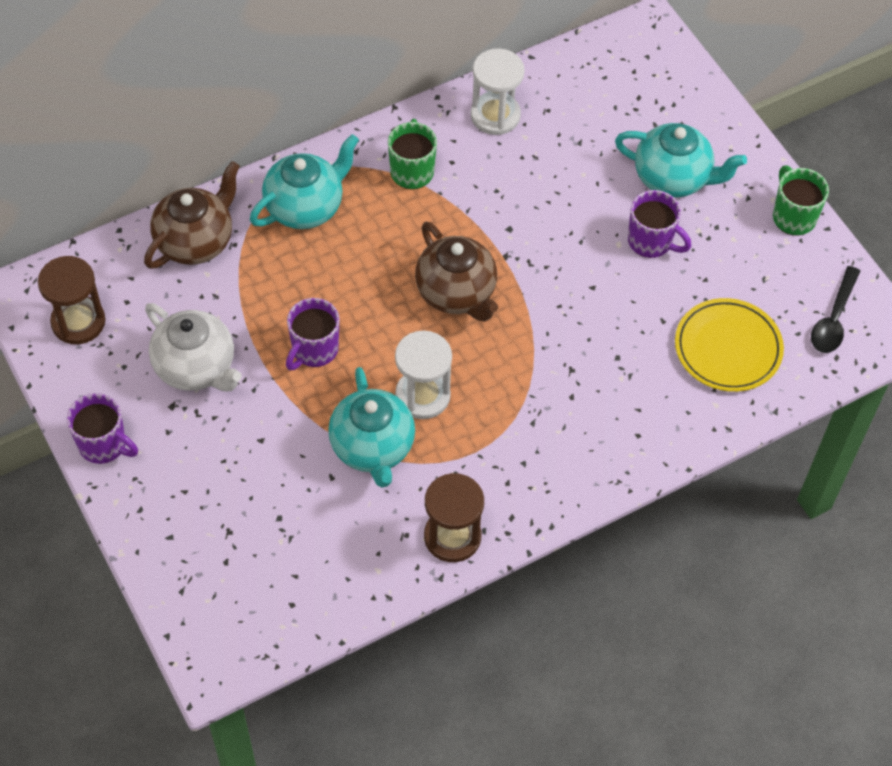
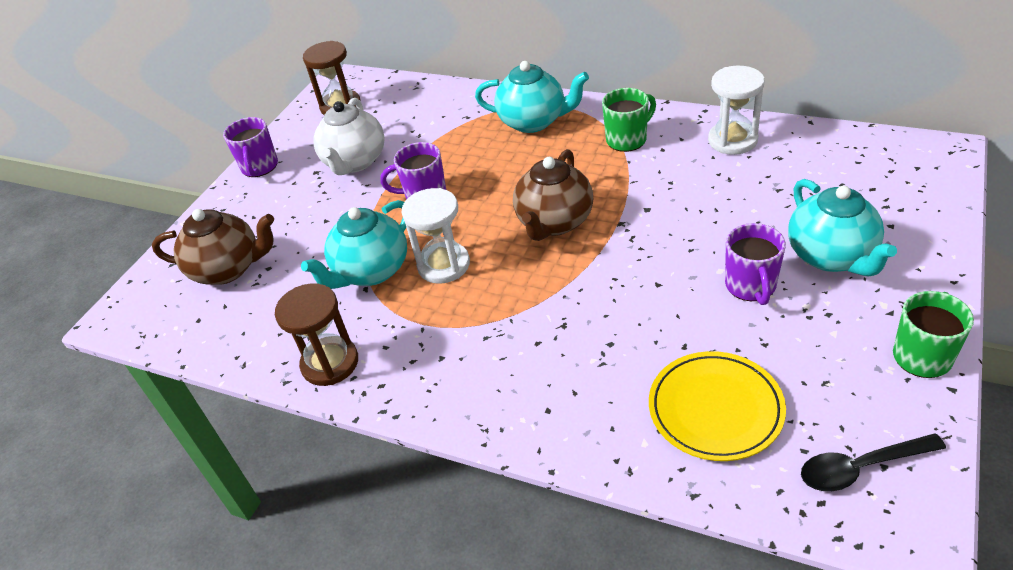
camera: 60 degrees right, 15 degrees down
(196, 241) = (450, 104): brown teapot -> brown teapot (228, 269)

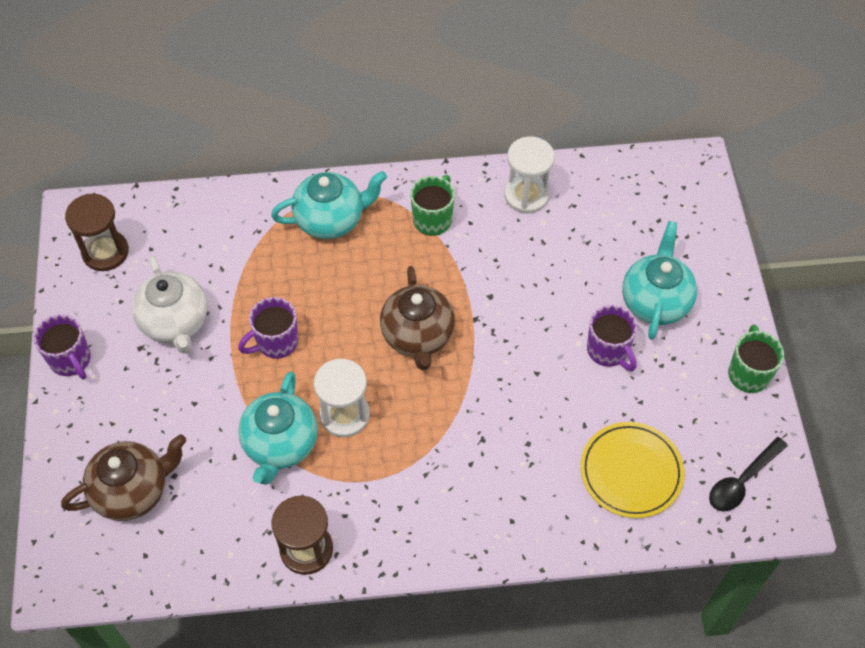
camera: 35 degrees left, 15 degrees up
(832, 256) = (655, 301): turquoise teapot -> turquoise teapot turned 120 degrees counterclockwise

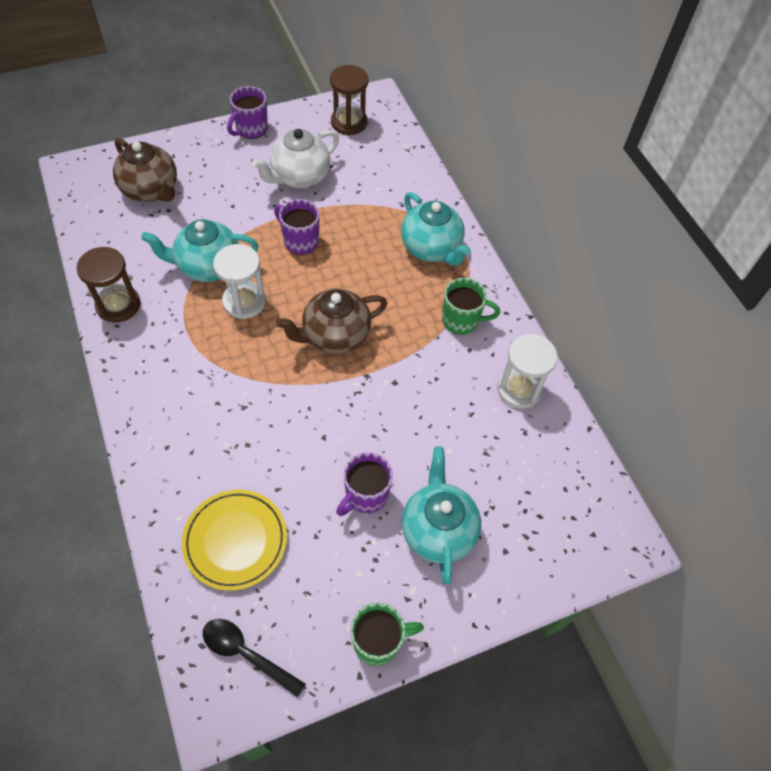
camera: 70 degrees right, 0 degrees up
(655, 301) = (437, 530): turquoise teapot -> turquoise teapot turned 90 degrees counterclockwise

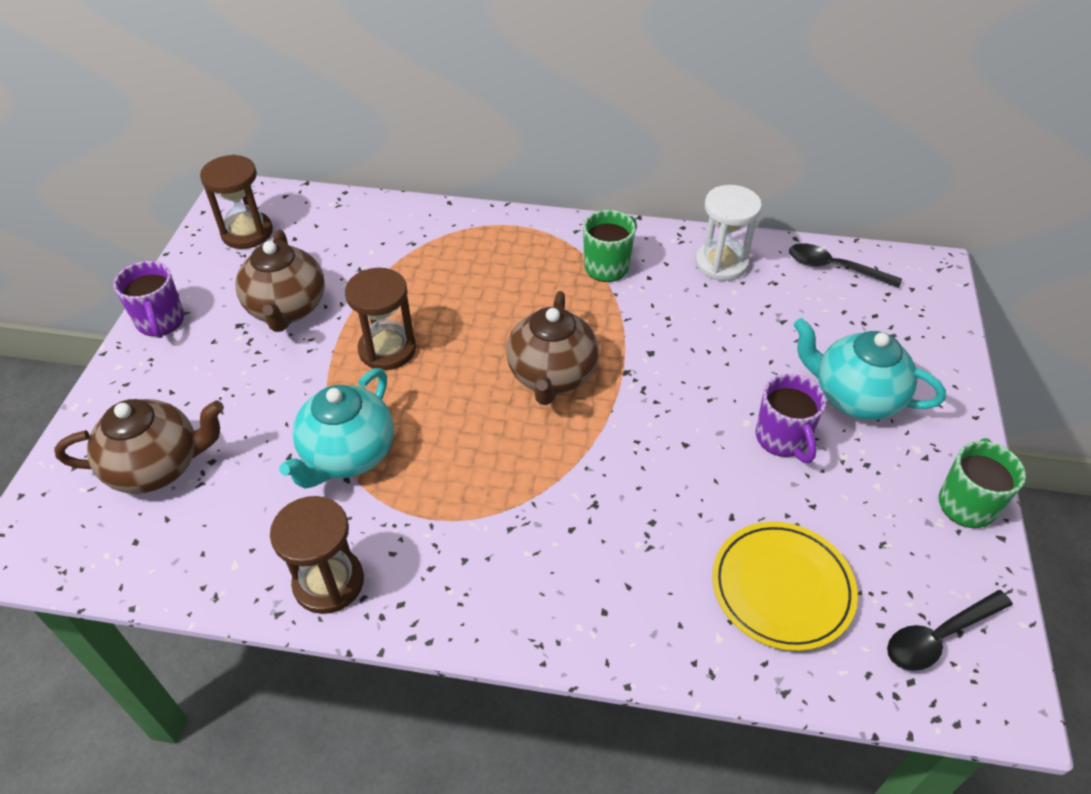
camera: 55 degrees left, 10 degrees down
(244, 301) = (435, 440): white hourglass -> none
(299, 177) = (287, 309): white teapot -> brown teapot
(300, 241) = (387, 349): purple mug -> brown hourglass
(431, 248) = (494, 247): turquoise teapot -> none
(574, 468) = (834, 268): none -> black spoon

